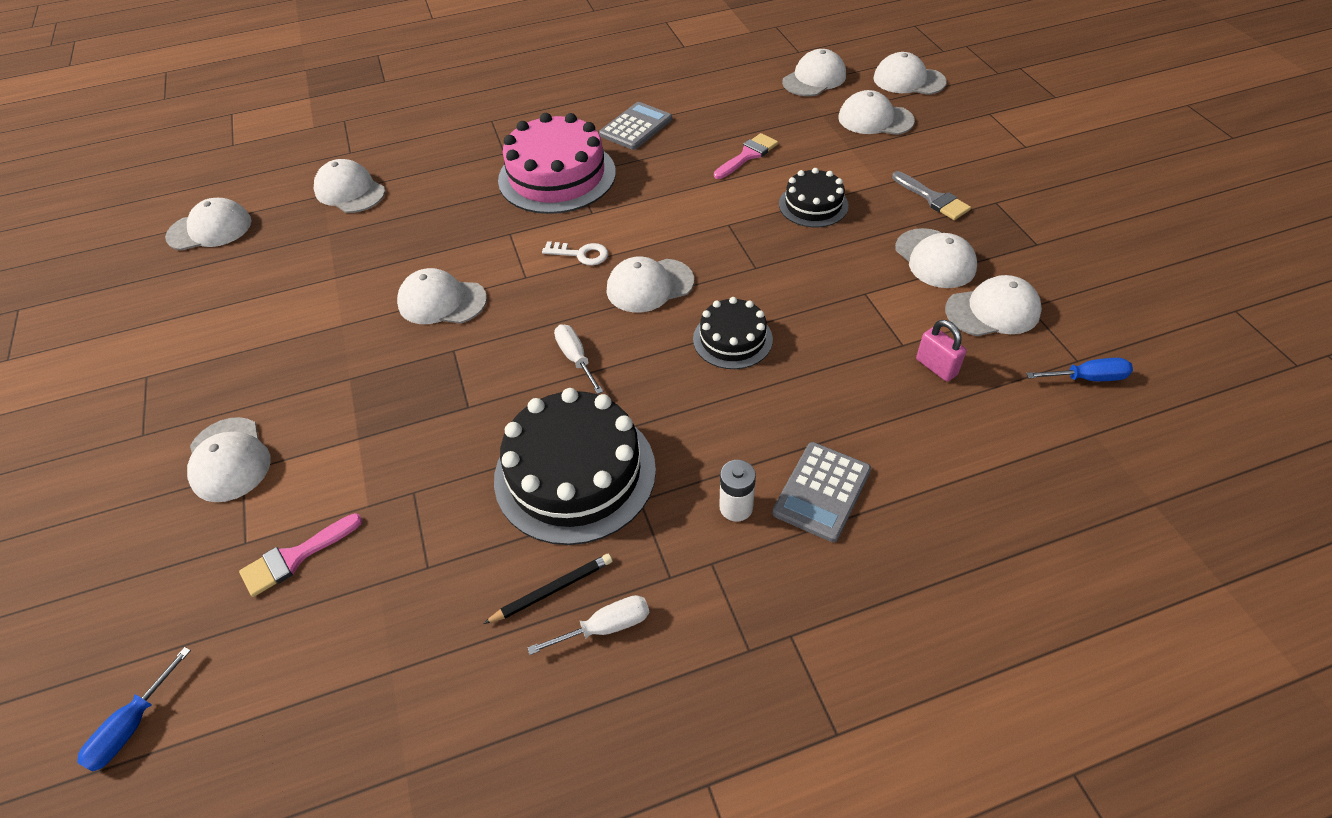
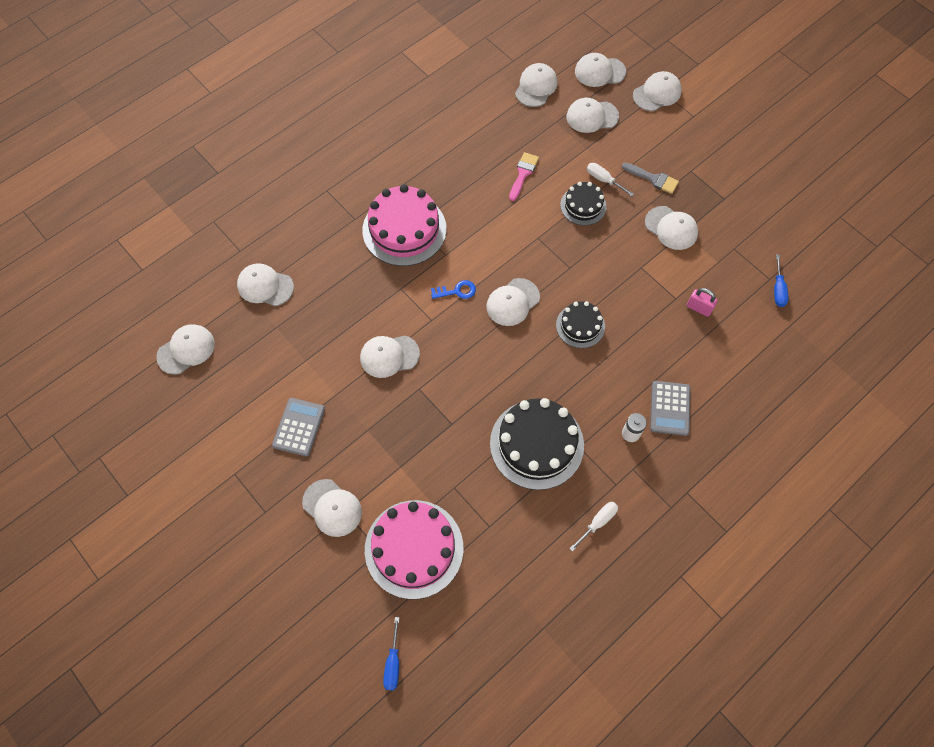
camera: 25 degrees left, 15 degrees up
(295, 557) = (414, 548): pink brush -> pink cake
(552, 590) = (561, 513): black pencil -> none
(576, 358) = (496, 369): white screwdriver -> white screwdriver (603, 180)
(580, 254) = (457, 291): white key -> blue key
(636, 127) = (434, 168): grey calculator -> grey calculator (299, 427)
(993, 311) = (715, 258): white cap -> white cap (657, 93)
(1087, 378) = (778, 289): blue screwdriver -> blue screwdriver turned 120 degrees clockwise

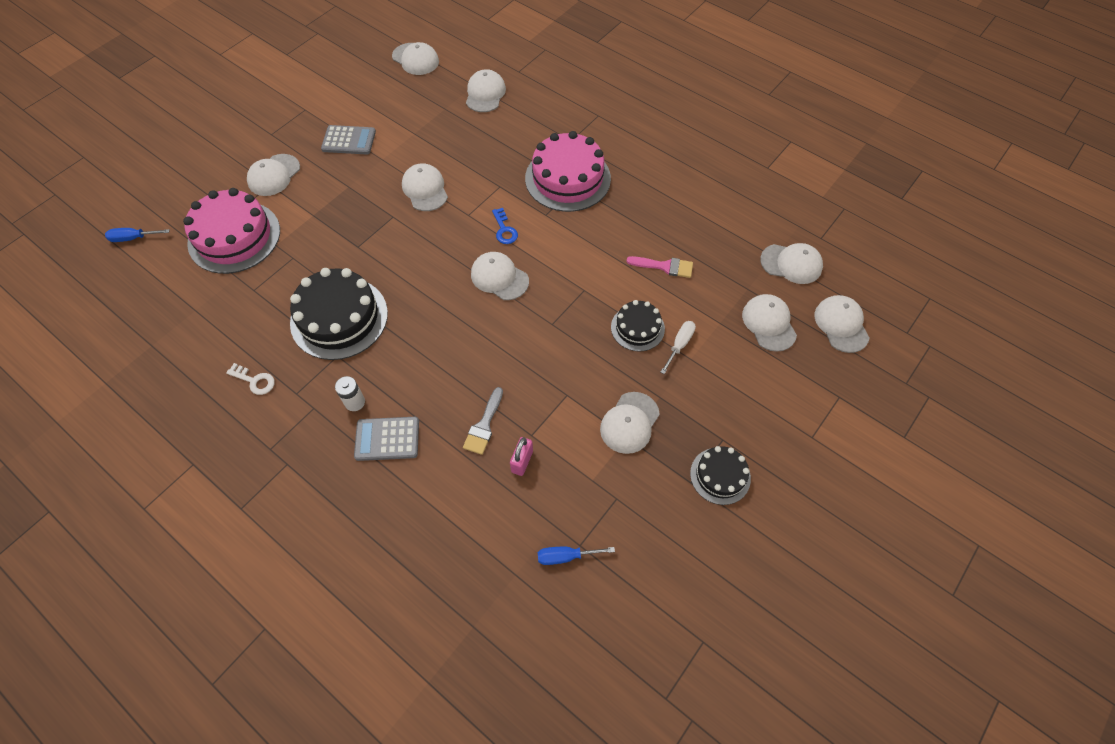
camera: 80 degrees right, 5 degrees down
(580, 326) = (480, 341): black cake -> black cake (720, 475)
(598, 522) = (254, 380): white screwdriver -> white key
(653, 179) = (697, 397): grey brush -> grey brush (484, 425)
(657, 93) = (832, 391): white cap -> none

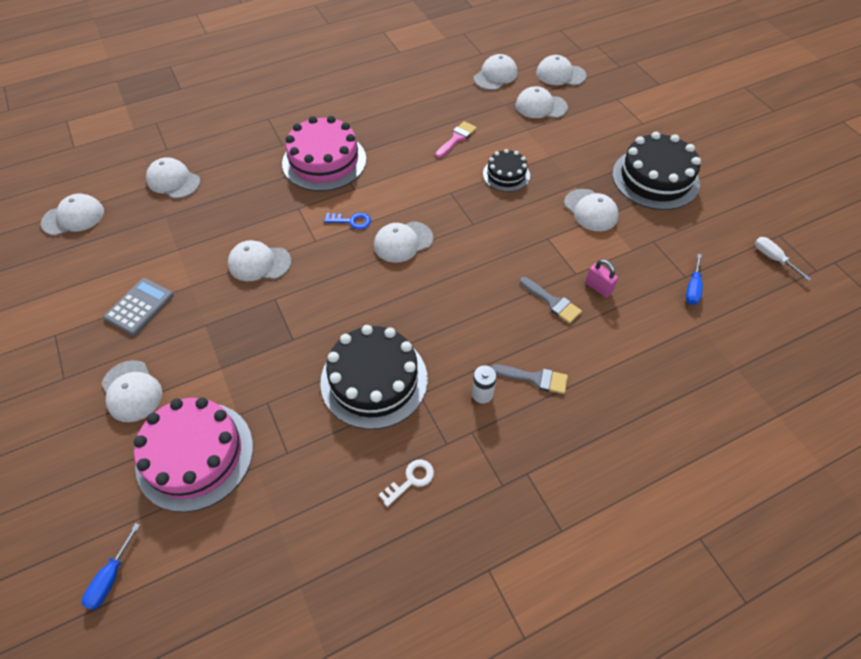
camera: 65 degrees left, 5 degrees down
(387, 439) = (535, 378): grey calculator -> grey brush
(679, 345) = (534, 157): white screwdriver -> white screwdriver (773, 258)
(720, 475) = (655, 178): black cake -> black cake, size x1.80

